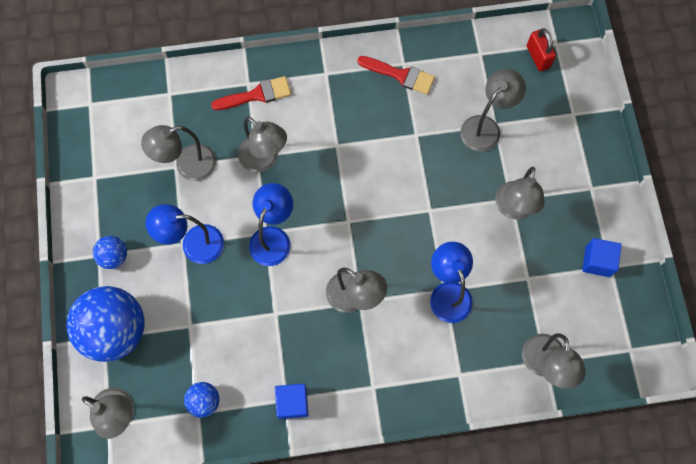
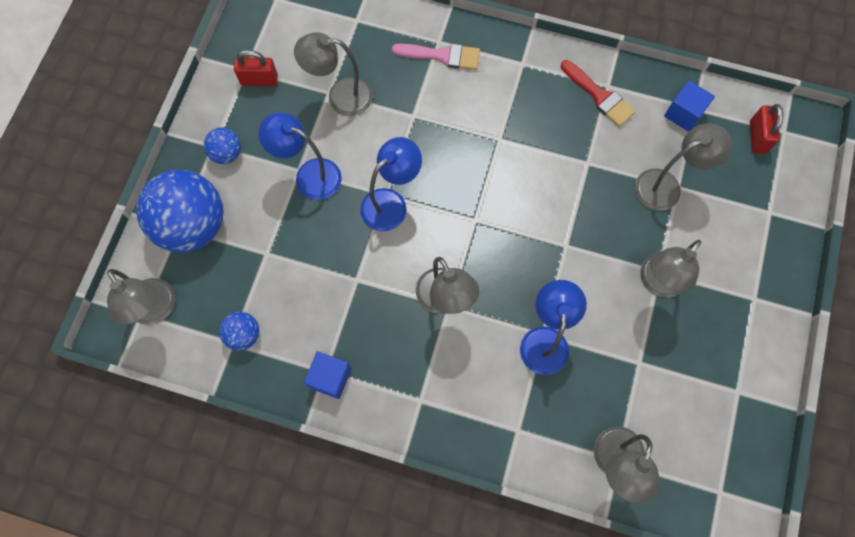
camera: 25 degrees right, 0 degrees up
(110, 181) = (259, 80): none -> red padlock
(256, 95) = (442, 56): red brush -> pink brush
(264, 160) = (419, 122): grey lamp -> none
(597, 261) = (726, 379): blue cube -> blue cube (683, 113)

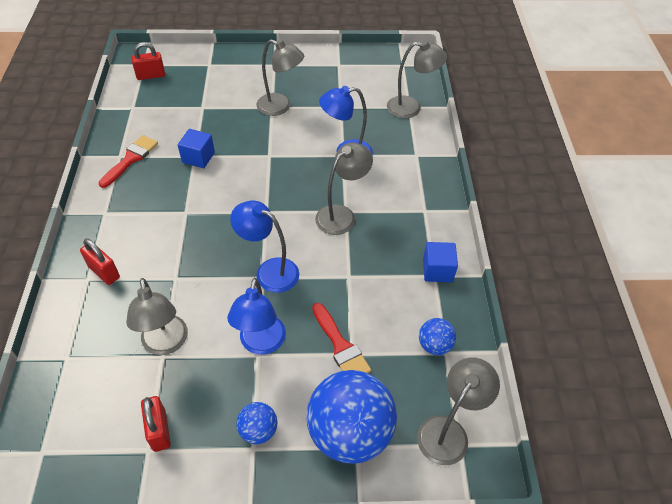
camera: 110 degrees left, 20 degrees down
(278, 245) = (340, 346): none -> red brush
(442, 56) = (104, 272): pink brush -> red padlock
(666, 186) = (203, 112): grey lamp -> none
(683, 113) = (138, 112): blue cube -> blue cube (198, 157)

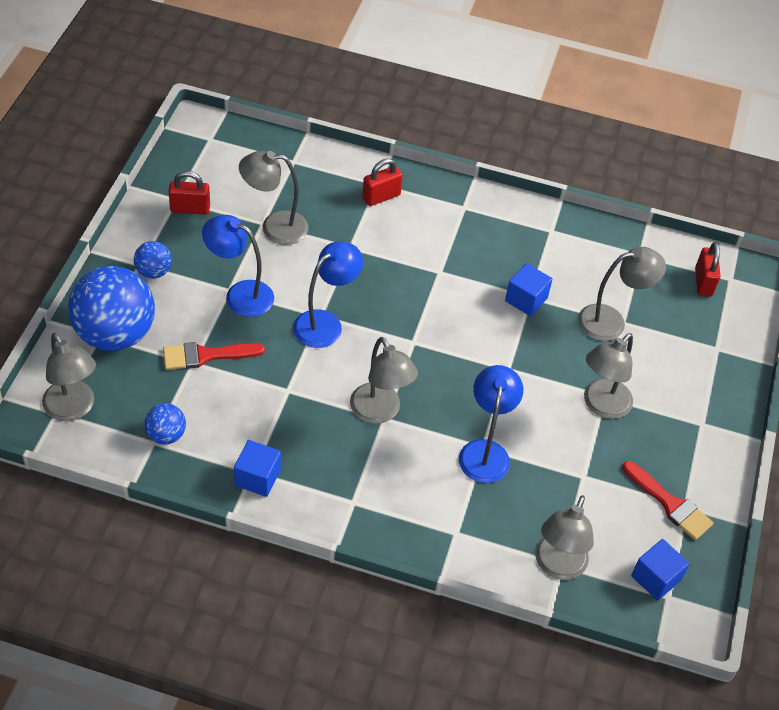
camera: 105 degrees right, 0 degrees up
(131, 159) = (542, 239): red brush -> red brush (670, 504)
(203, 112) = (611, 321): none -> grey lamp
(394, 70) = (655, 578): none -> blue cube

